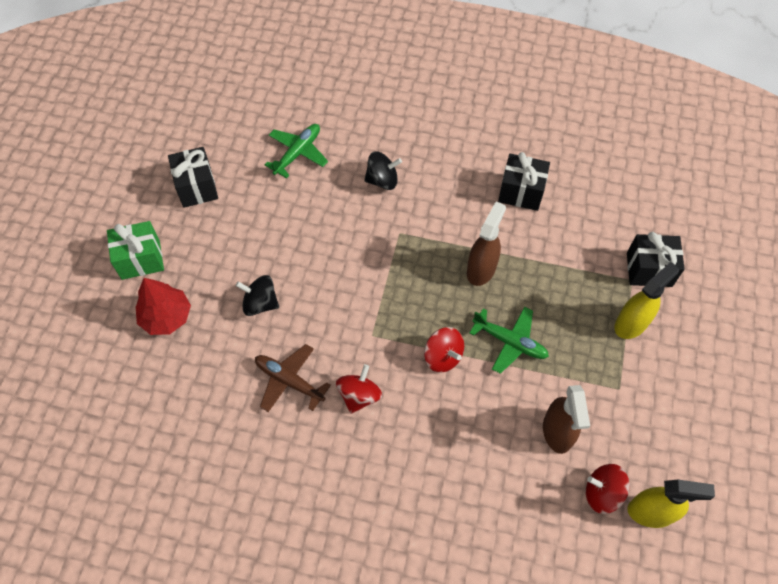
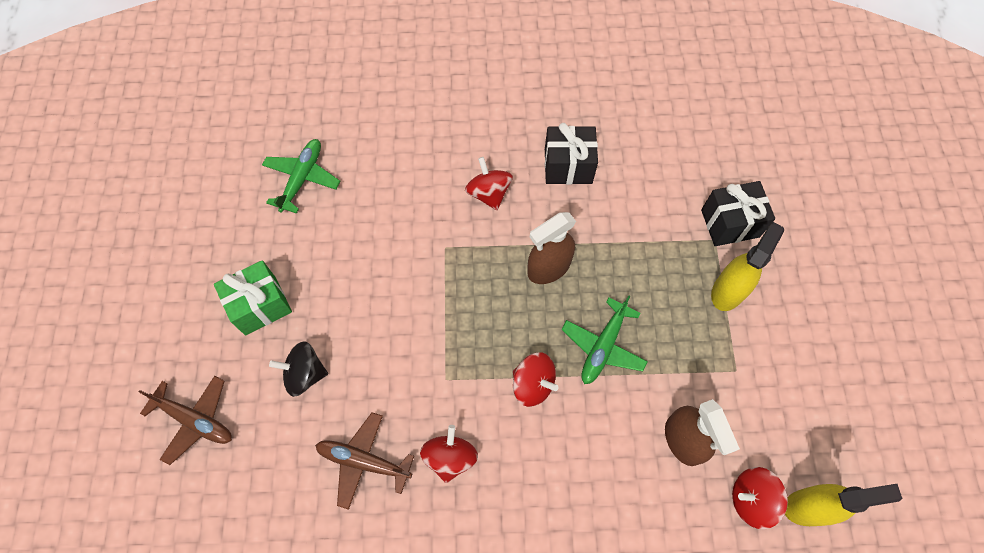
camera: 15 degrees left, 5 degrees up
(140, 259) = (145, 355): green gift -> green gift (260, 306)
(166, 317) = (195, 420): red tree -> brown plane
(197, 187) = (192, 248): black gift -> none
(382, 180) = (409, 188): black spinning top -> none
(447, 199) = (489, 193): none -> red spinning top
(481, 269) = (548, 268): brown spray bottle -> brown spray bottle turned 135 degrees counterclockwise
(510, 342) = (603, 346): green plane -> green plane turned 105 degrees clockwise

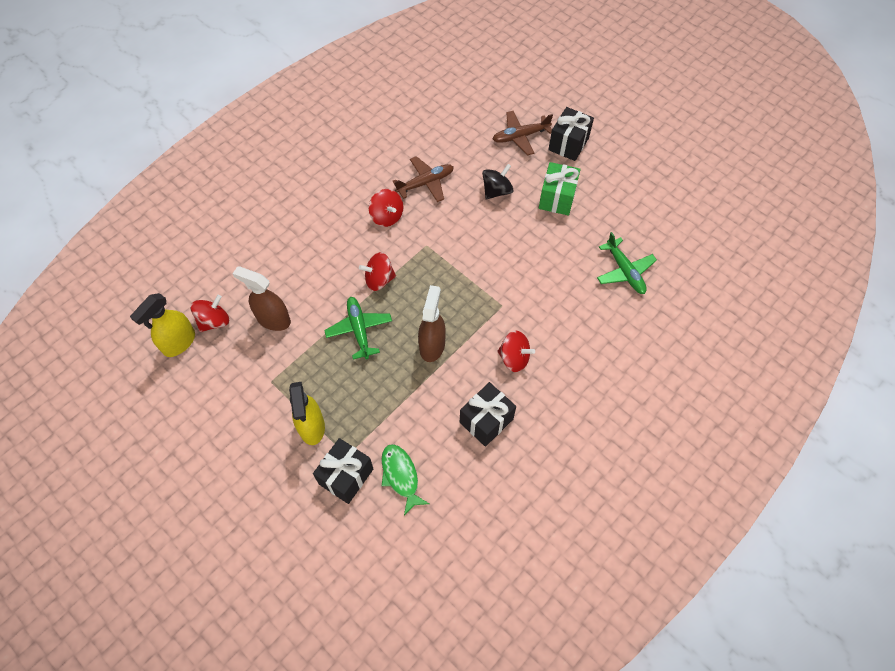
camera: 135 degrees right, 5 degrees down
(164, 358) = (568, 144): none -> black gift
(682, 185) = (401, 476): none -> green fish

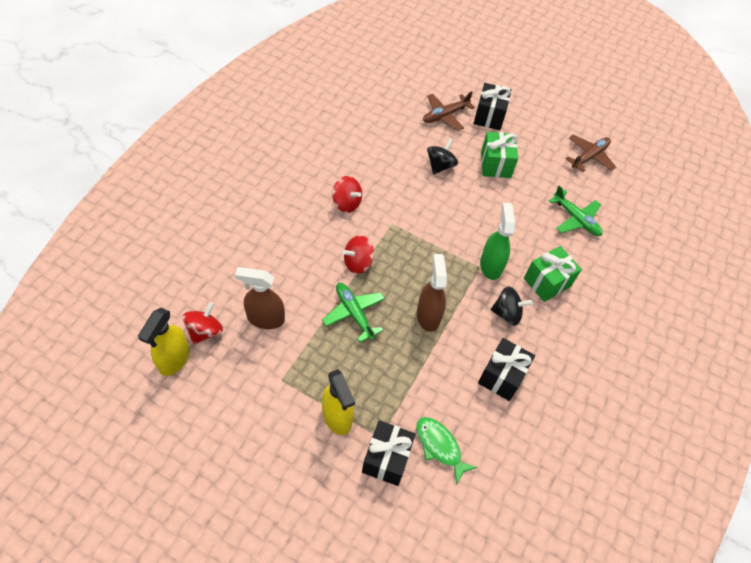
camera: 20 degrees left, 5 degrees down
(425, 183) = (373, 167): brown plane -> brown plane (589, 156)
(514, 305) = (491, 265): none -> green spray bottle
(514, 358) = (507, 313): red spinning top -> black spinning top
(568, 333) = (547, 282): none -> green gift

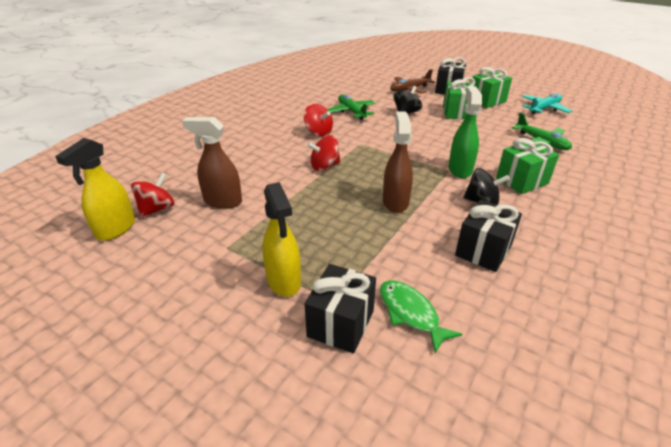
camera: 10 degrees right, 20 degrees down
(354, 313) = (316, 199): green plane -> green plane (351, 112)
(529, 140) = (486, 101): none -> green gift
(589, 156) = (544, 109): brown plane -> turquoise plane

